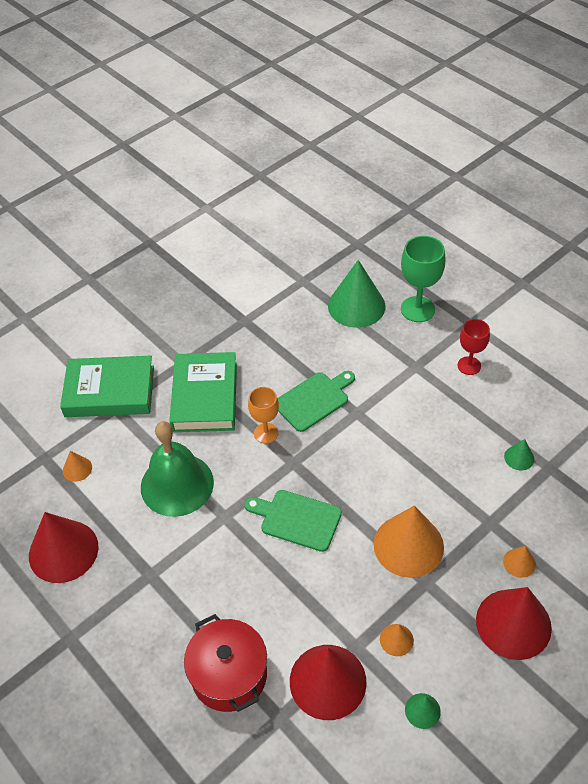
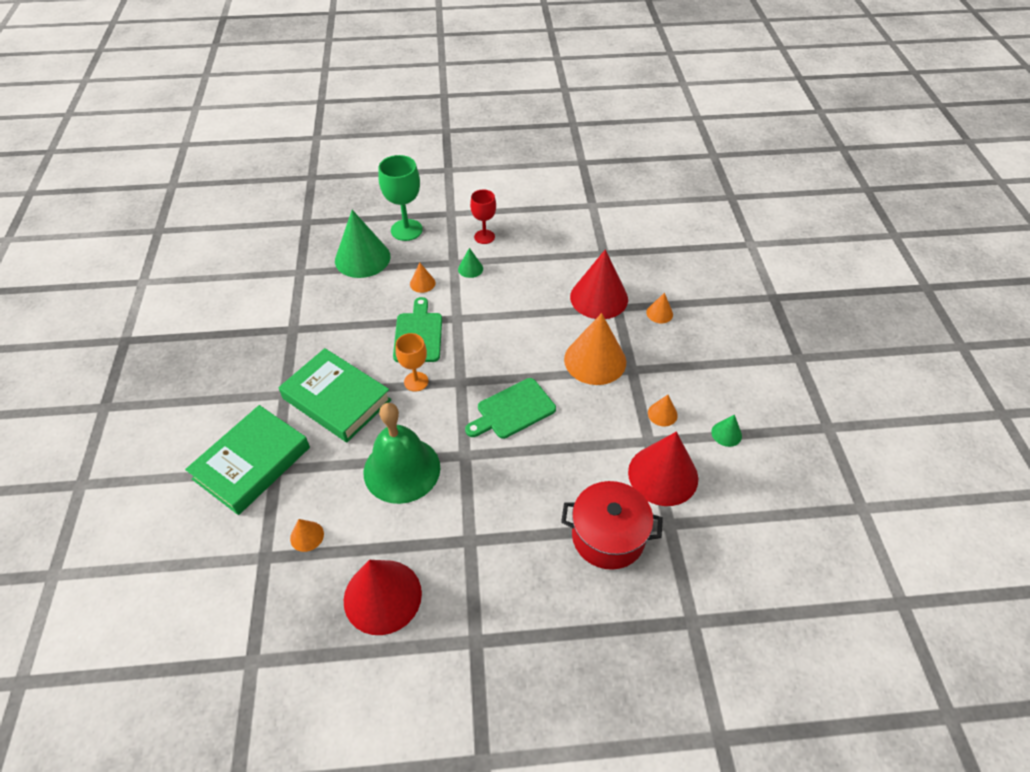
camera: 55 degrees left, 0 degrees up
(370, 363) = (422, 283): none -> orange cone
(513, 623) = (700, 345): red cone -> red cone (599, 298)
(519, 457) = (582, 261): green cone -> green cone (470, 269)

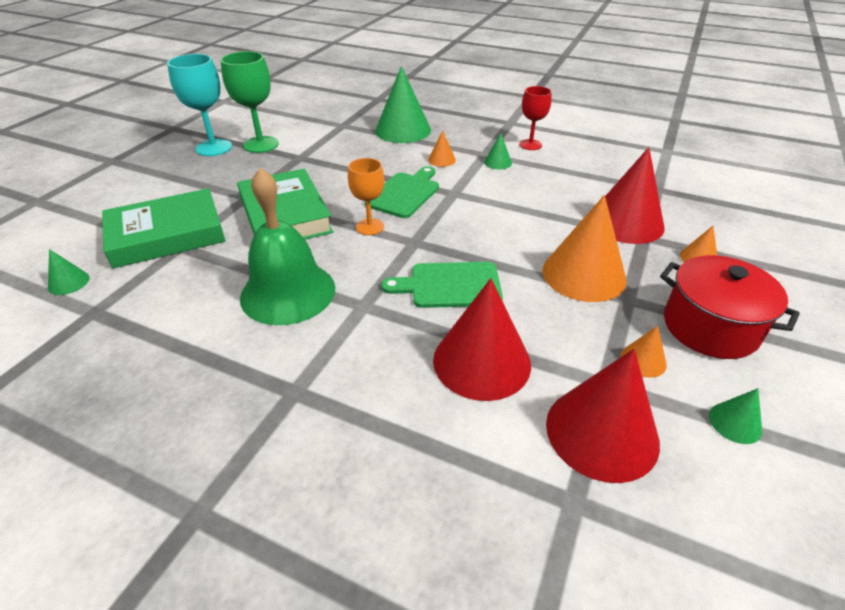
camera: 30 degrees right, 10 degrees down
(197, 349) = (214, 148): none -> turquoise goblet
(214, 544) = (68, 282): none -> green cone
(307, 536) = (145, 311): orange cone -> none
(382, 596) = (151, 403): red cone -> red cone (481, 361)
(406, 230) = (459, 123): green goblet -> green goblet (261, 144)
(608, 536) = (469, 473): red pot -> red pot (710, 327)

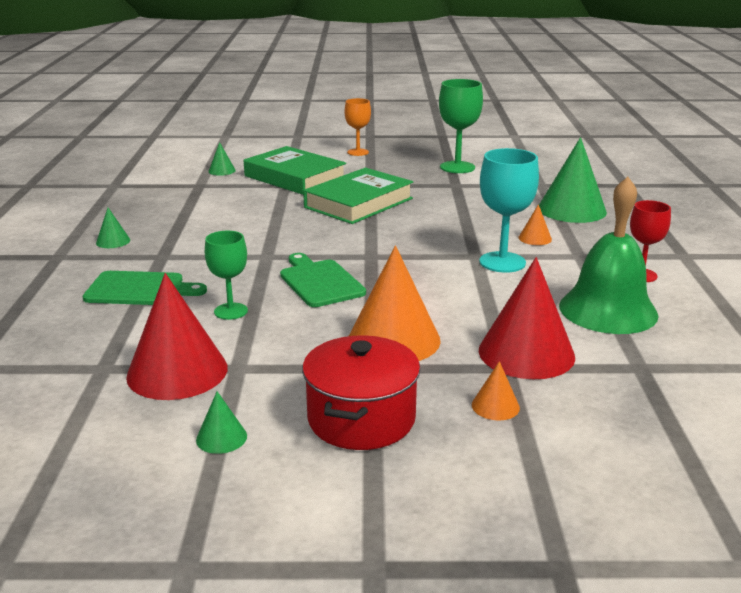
camera: 65 degrees right, 15 degrees down
(214, 148) = (429, 155): turquoise goblet -> turquoise goblet (502, 262)
(288, 292) = (261, 229): green bell -> green bell (608, 310)
(370, 227) = (375, 235): orange goblet -> orange goblet (358, 152)
(405, 193) = (447, 236): green cutting board -> green cutting board (139, 289)
(481, 361) = (231, 311): red cone -> green goblet
(497, 162) = (569, 265): green cone -> green cone (113, 241)
(643, 360) = (280, 383): orange cone -> none

